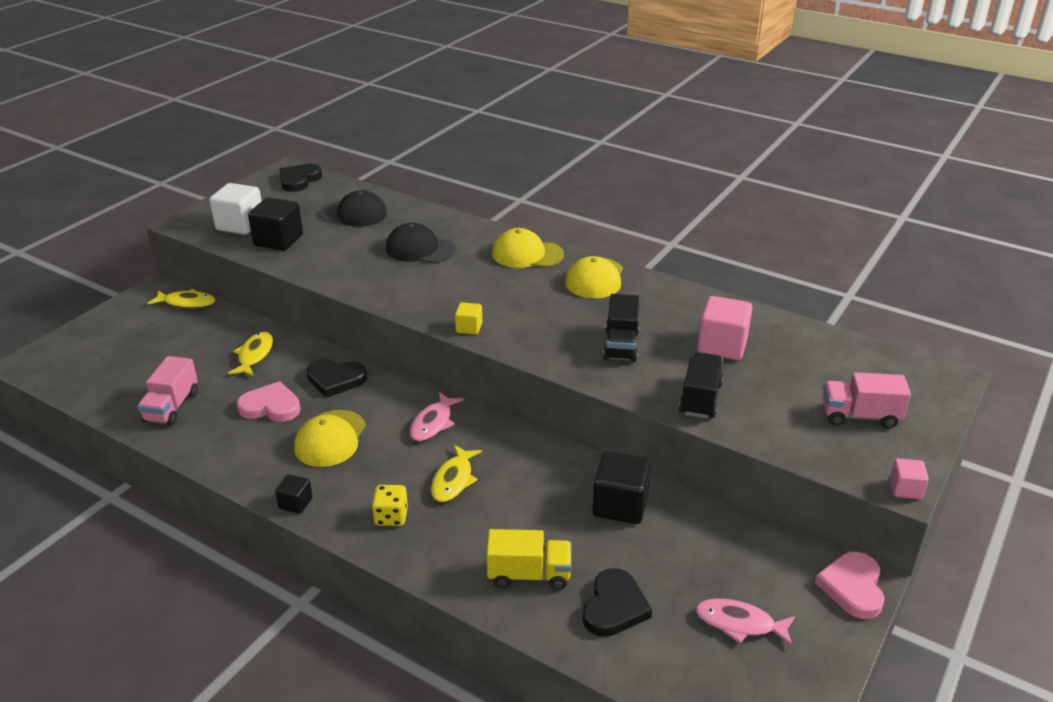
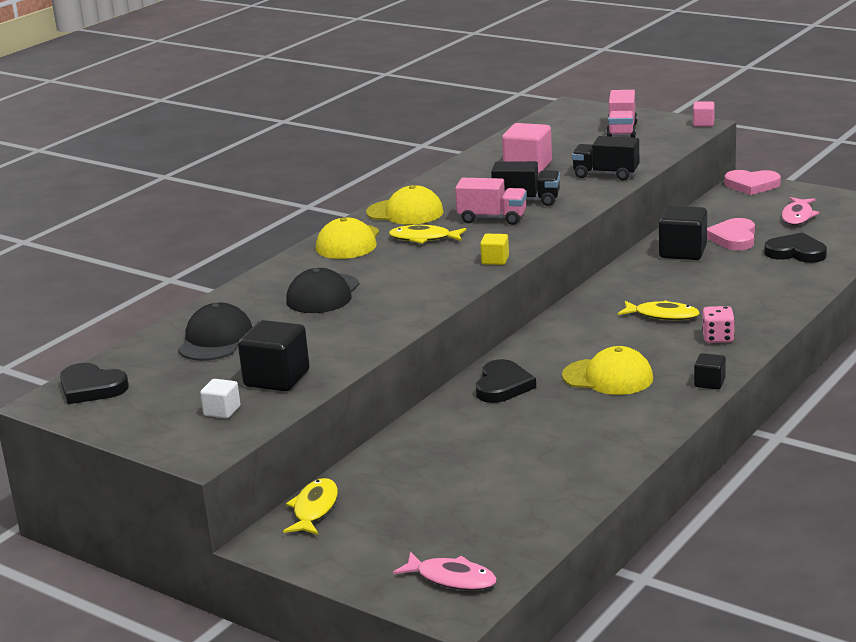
camera: 85 degrees left, 10 degrees down
(172, 407) = (557, 477): pink truck -> pink truck (492, 218)
(240, 225) = (222, 411): white cube -> white cube, size x0.54
(254, 355) = (450, 440): yellow fish -> yellow fish (424, 238)
(271, 406) = (554, 416): pink heart -> pink heart (733, 238)
(391, 517) = (718, 338): yellow dice -> pink dice
(433, 423) = (578, 330): pink fish -> pink fish (452, 579)
(529, 575) = (772, 281): yellow truck -> none

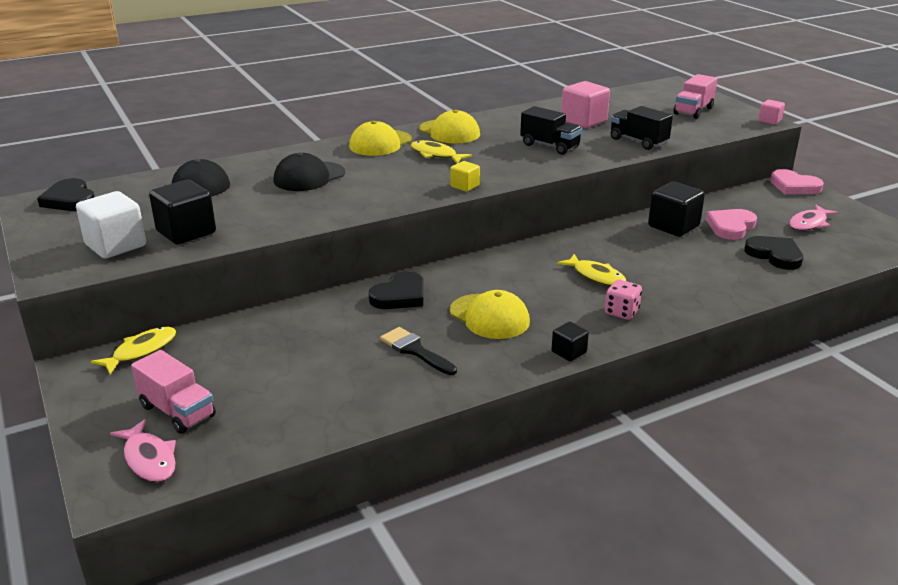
camera: 25 degrees right, 5 degrees up
(222, 411) = (116, 245): white cube -> white cube, size x1.87
(492, 218) = (506, 153): pink truck -> pink truck (177, 411)
(575, 424) = (415, 350): none -> black brush

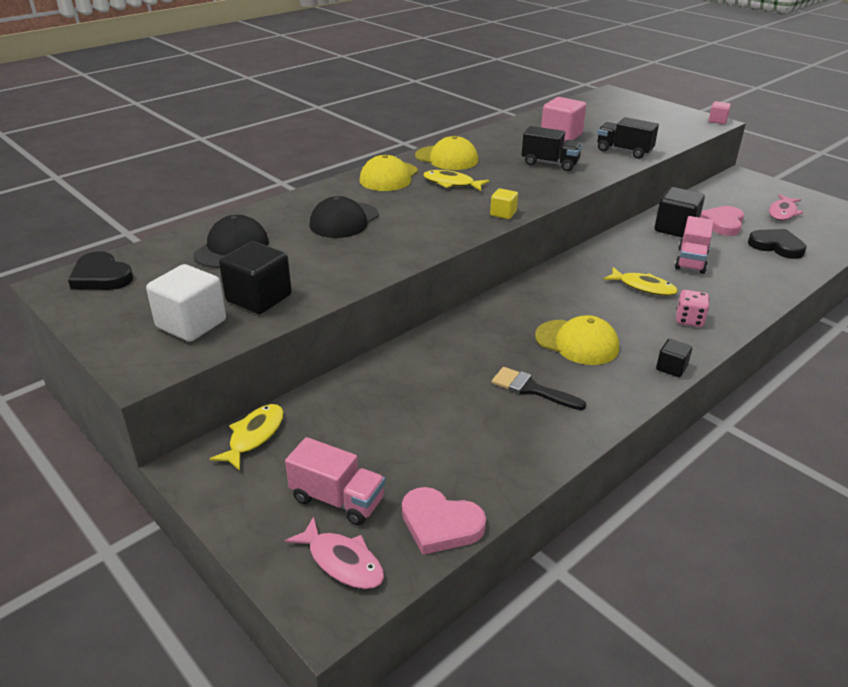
camera: 15 degrees left, 5 degrees up
(400, 295) = (479, 333): black heart -> none
(693, 111) = (647, 117): pink truck -> pink truck (691, 260)
(794, 186) = (747, 179): pink heart -> pink heart (440, 524)

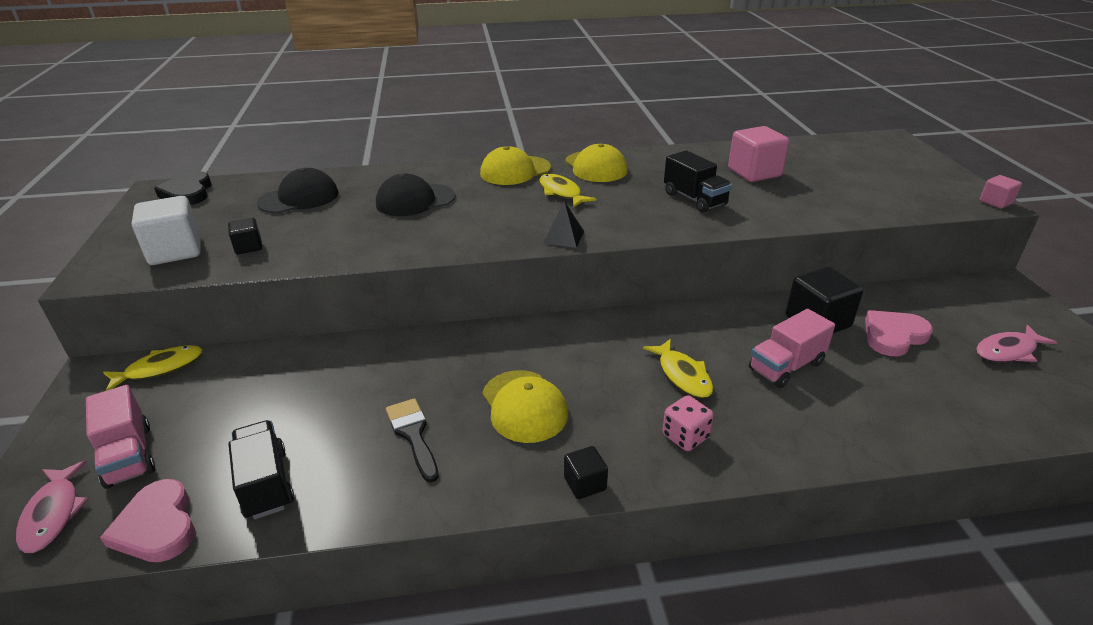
camera: 35 degrees right, 0 degrees up
(259, 298) = (248, 247): black cube -> black cube, size x0.54
(503, 213) = (564, 237): yellow cube -> black pyramid
(624, 151) = (805, 208): black truck -> black truck (266, 484)
(776, 246) = (937, 391): black heart -> none

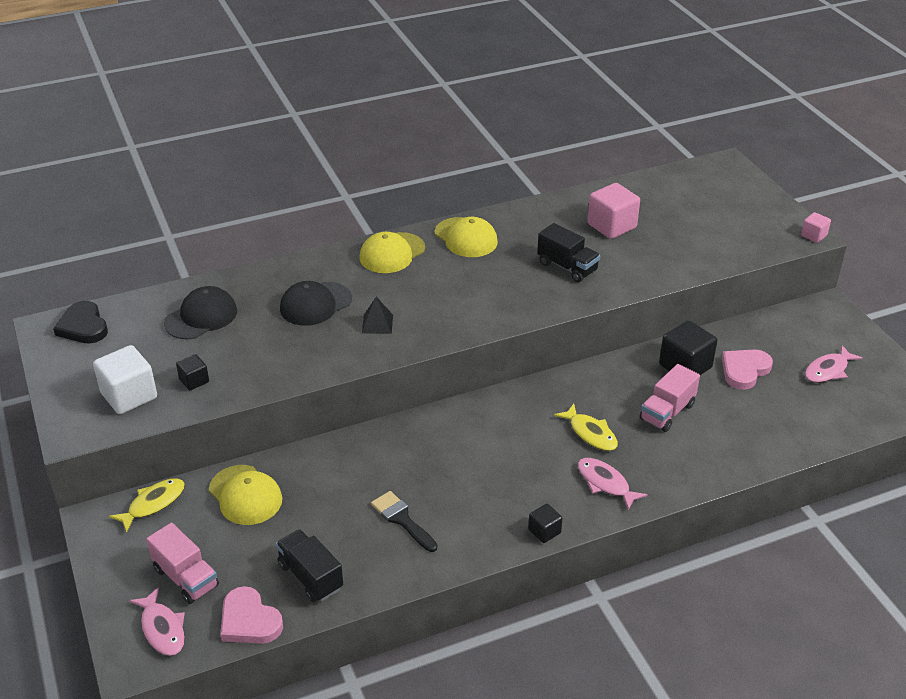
camera: 15 degrees left, 5 degrees up
(524, 406) = (477, 481): yellow cap -> yellow cap (245, 495)
(561, 192) = (447, 275): yellow fish -> none
(564, 237) = (469, 327): black pyramid -> black pyramid (377, 324)
(685, 436) = (605, 483): pink dice -> pink fish

